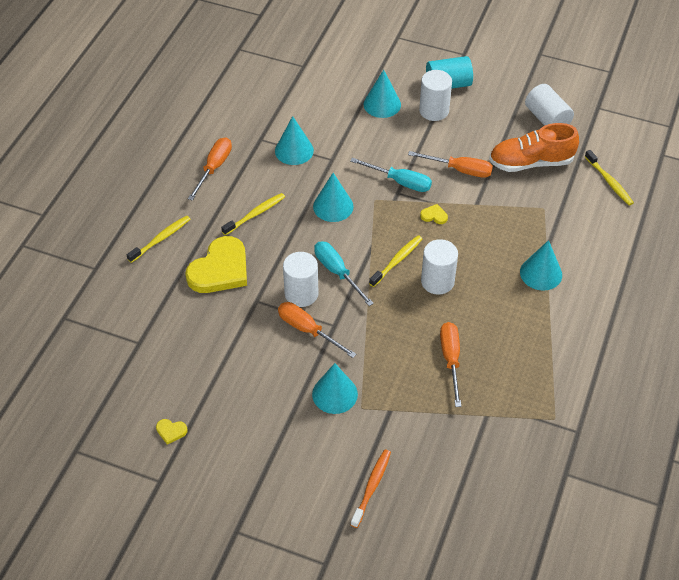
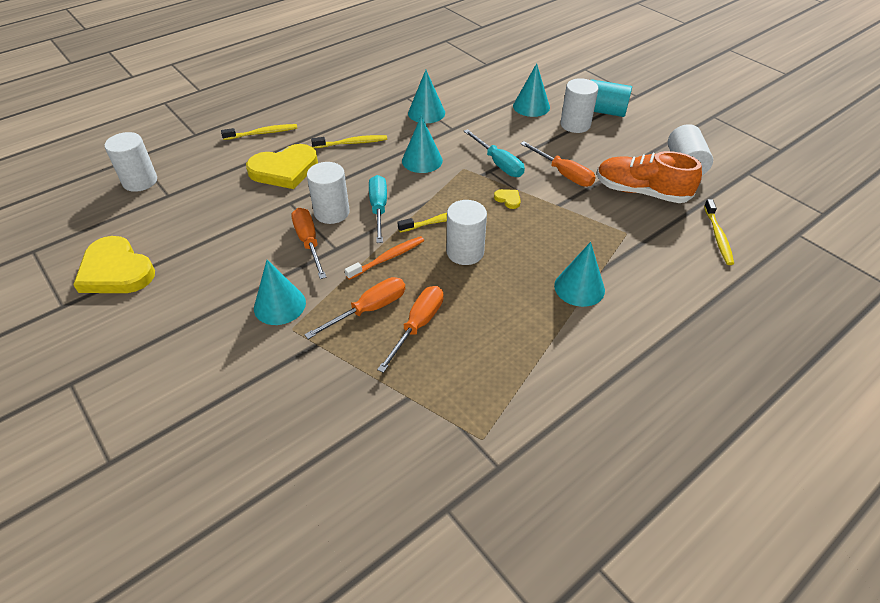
camera: 30 degrees right, 5 degrees down
(97, 341) = (140, 181): none -> white cylinder
(171, 431) = (116, 271): yellow heart -> yellow heart, size x2.50
(214, 168) = (351, 103): orange screwdriver -> orange screwdriver (369, 309)
(371, 487) = (228, 409): orange toothbrush -> orange toothbrush (387, 258)

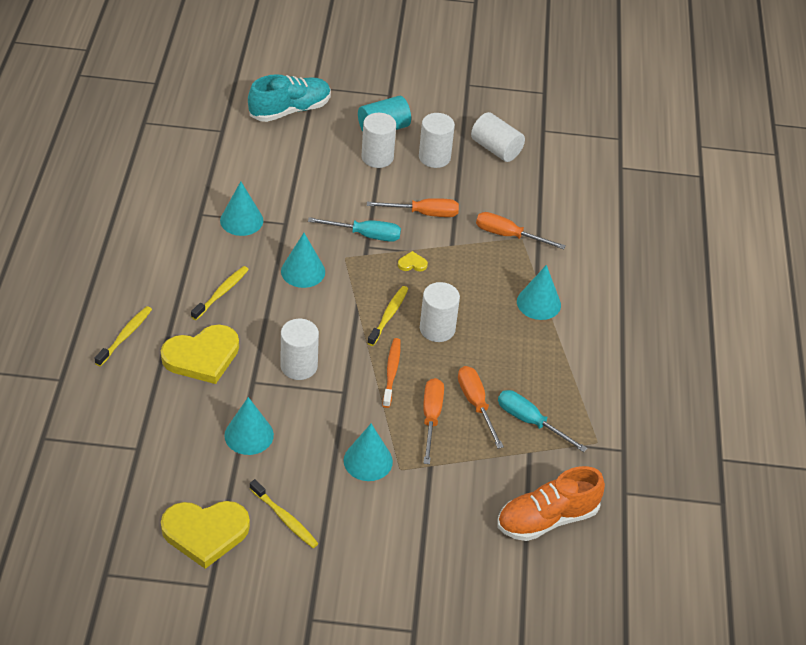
camera: 50 degrees left, 0 degrees up
(140, 181) = (90, 455): white cylinder -> white cylinder (434, 157)
(284, 170) = (202, 356): yellow heart -> yellow heart turned 45 degrees clockwise
(309, 242) = (318, 402): orange screwdriver -> orange screwdriver (508, 235)
(379, 209) = (329, 337): turquoise screwdriver -> turquoise screwdriver (530, 421)
(531, 106) = (320, 158): turquoise cone -> turquoise cone (249, 435)
(549, 73) = (290, 110): none -> turquoise shoe
(641, 192) = (493, 195): orange shoe -> orange shoe (547, 519)
(718, 236) = (577, 202): yellow toothbrush -> yellow toothbrush (285, 518)

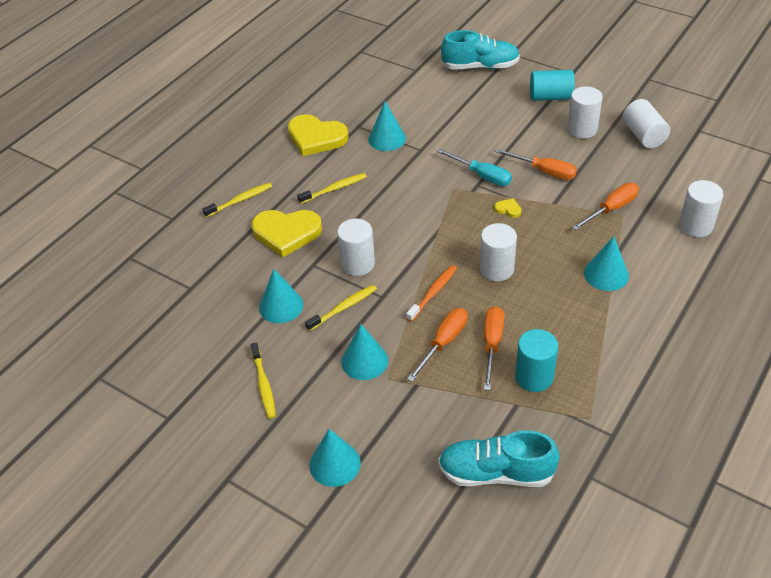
camera: 35 degrees right, 0 degrees up
(205, 532) = (194, 373): yellow heart -> yellow heart (316, 137)
(303, 271) = (410, 190): turquoise cone -> turquoise cone (335, 464)
(377, 157) = (531, 118): white cylinder -> white cylinder (695, 226)
(388, 315) = (460, 245): yellow toothbrush -> yellow toothbrush (343, 308)
(508, 235) = (611, 209): orange screwdriver -> orange screwdriver turned 90 degrees clockwise
(530, 421) = (534, 377): turquoise screwdriver -> turquoise cylinder
(547, 519) = (496, 473): orange shoe -> turquoise shoe

